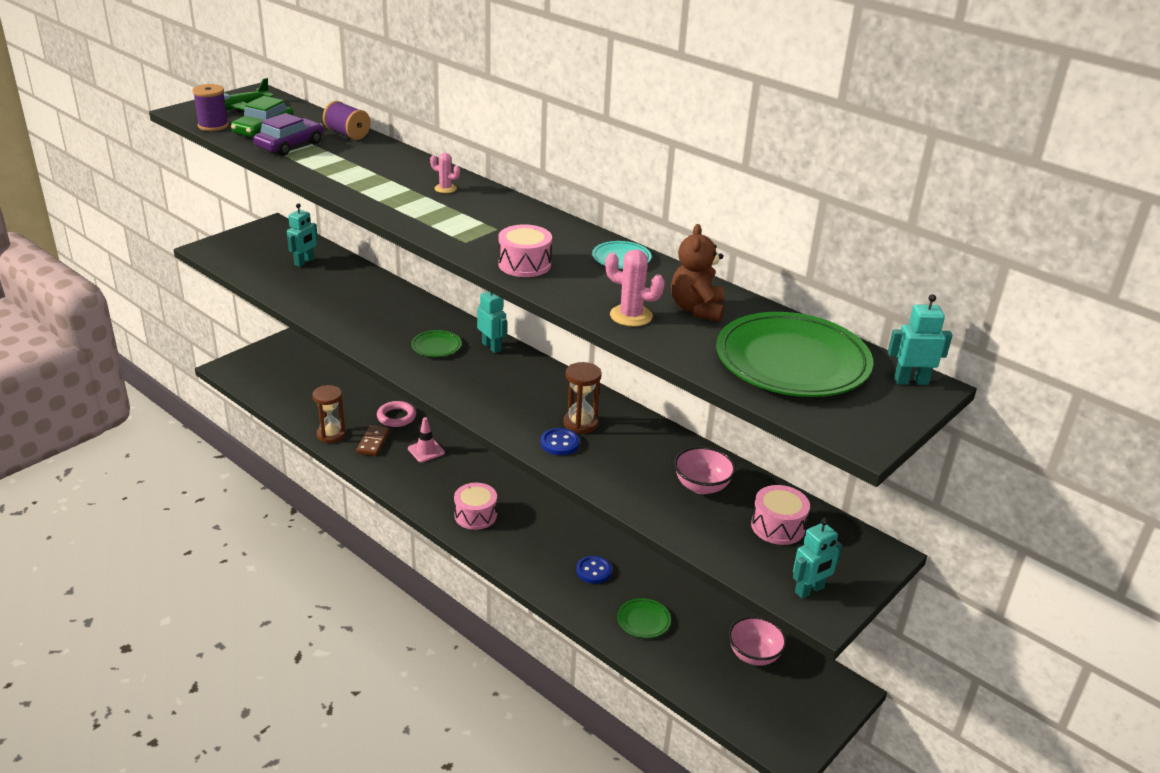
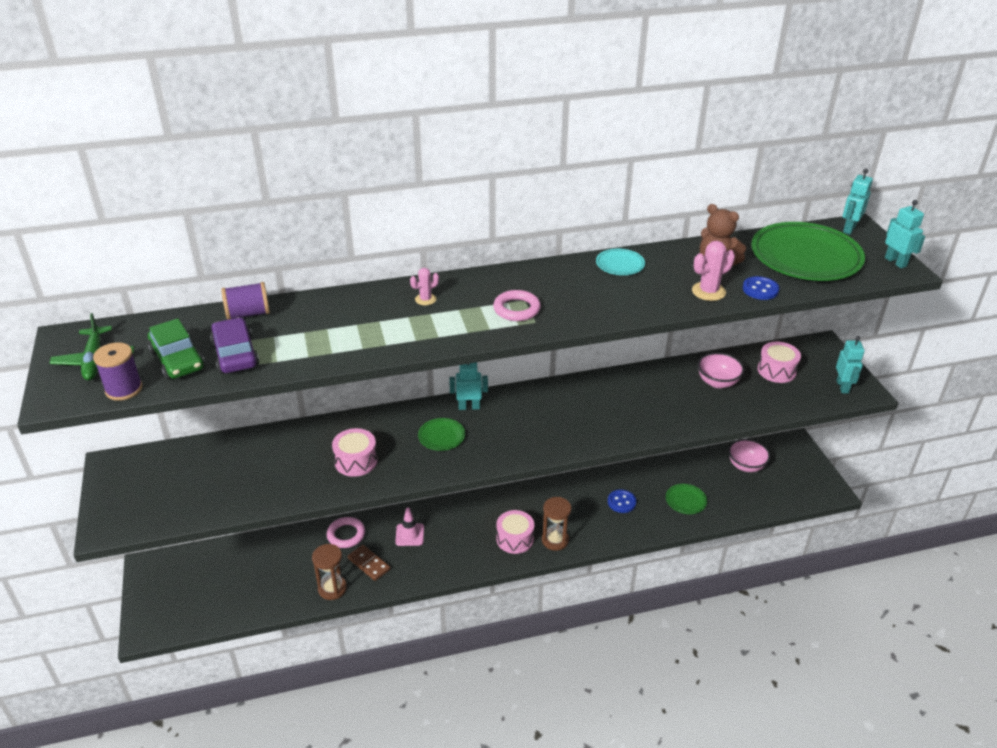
camera: 55 degrees left, 5 degrees up
(304, 262) = (213, 466): turquoise robot -> turquoise robot (895, 262)
(476, 229) = (516, 309): none -> pink ring
(524, 264) = (596, 308): pink drum -> pink drum (356, 461)
(559, 443) = (626, 424): blue button -> blue button (760, 289)
(580, 423) = (609, 404): brown hourglass -> brown hourglass (555, 540)

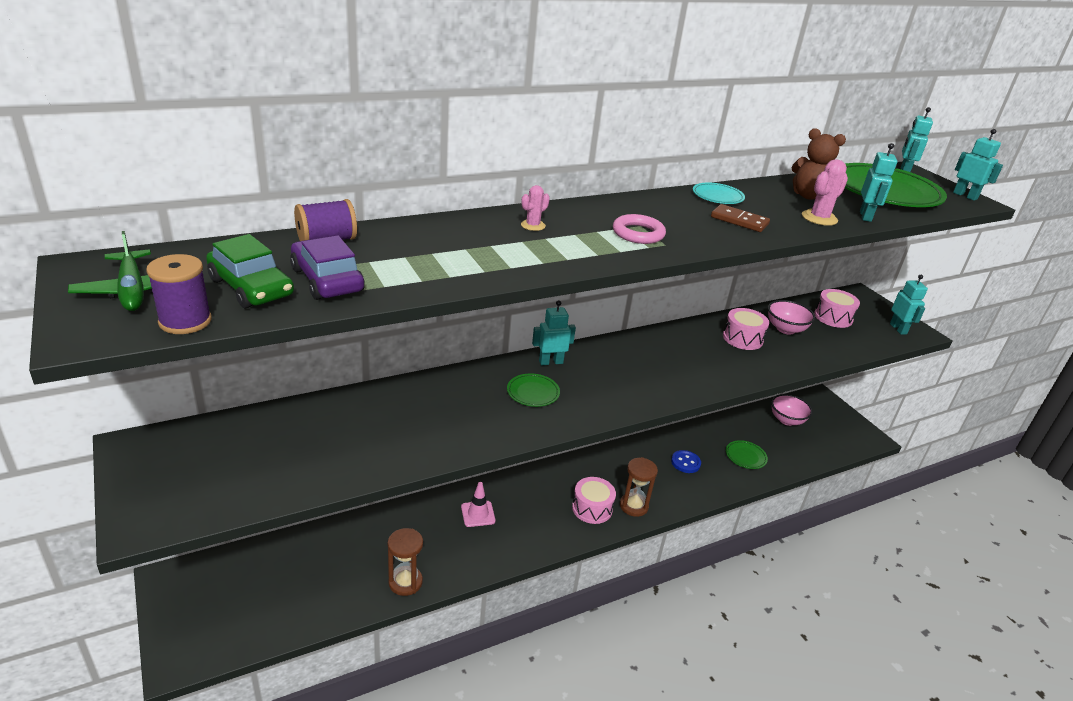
camera: 15 degrees left, 5 degrees down
(346, 535) = (406, 520): pink ring -> none
(356, 461) = (445, 424): pink drum -> pink drum (742, 338)
(369, 564) = (441, 550): brown domino -> brown domino (739, 221)
(760, 289) = (865, 216): blue button -> turquoise robot

